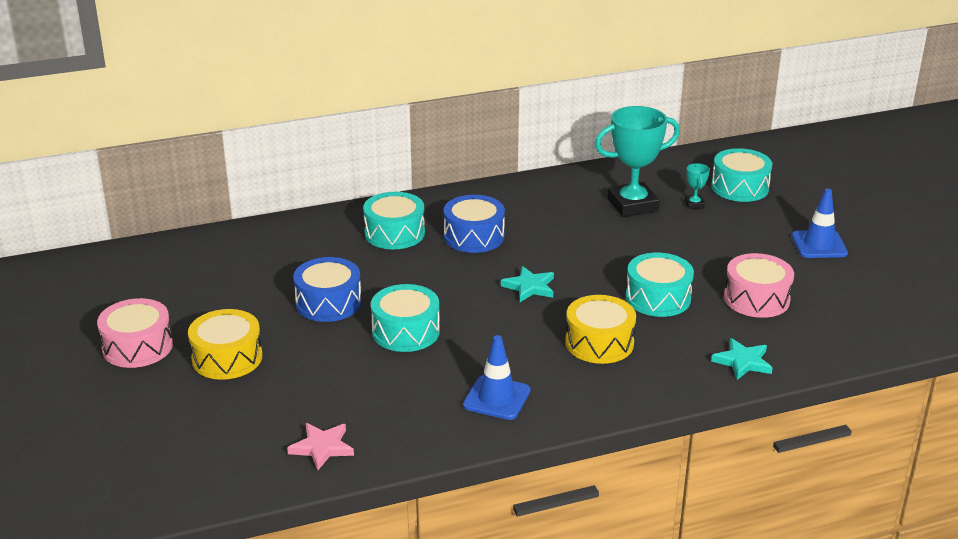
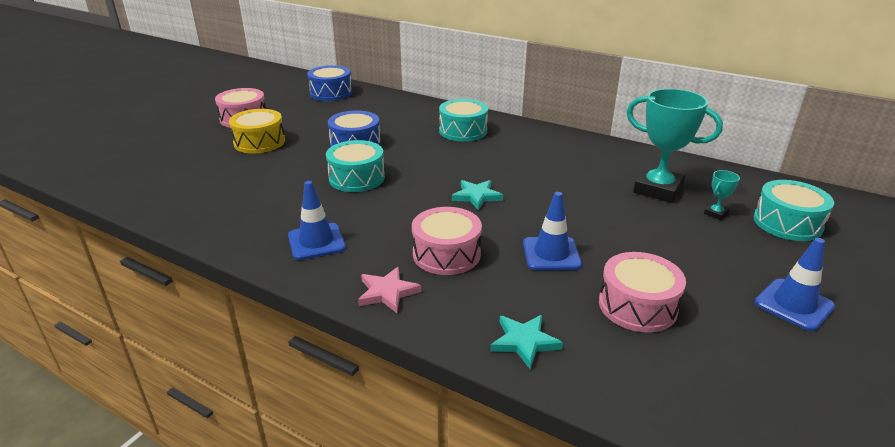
camera: 50 degrees right, 0 degrees up
(322, 447) = (191, 205): pink star -> pink star (387, 292)
(474, 236) = (504, 154): blue drum -> blue drum (331, 93)
(599, 343) = (446, 254): yellow drum -> pink drum
(658, 298) = (551, 254): turquoise drum -> blue traffic cone

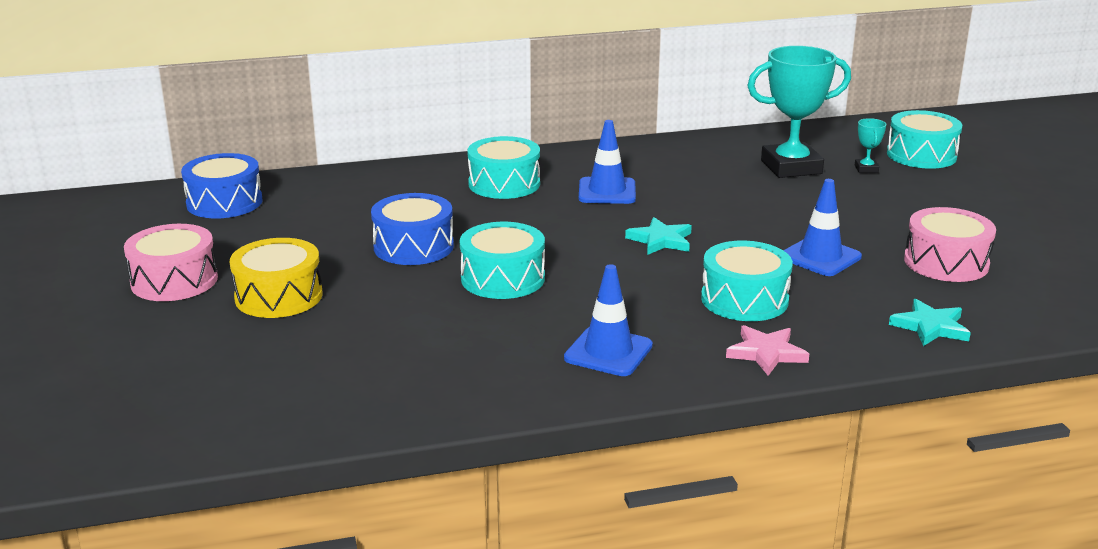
camera: 45 degrees left, 5 degrees down
(446, 254) = (744, 299): pink drum -> turquoise drum
(794, 305) = (1022, 212): blue traffic cone -> blue traffic cone (607, 191)

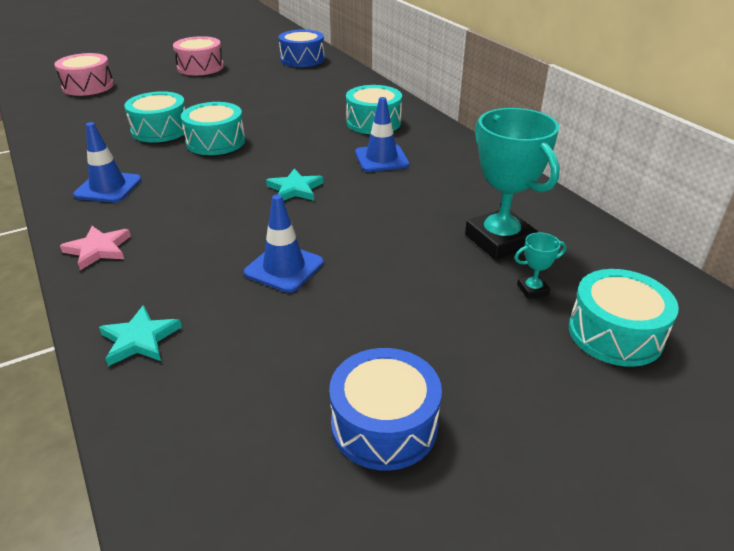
camera: 75 degrees right, 10 degrees up
(279, 296) = (184, 90): yellow drum -> none
(413, 246) = (257, 111): blue drum -> blue drum (384, 424)
(744, 299) = (191, 234): turquoise drum -> turquoise drum (160, 130)
(946, 262) = (292, 352): pink drum -> pink drum (88, 86)

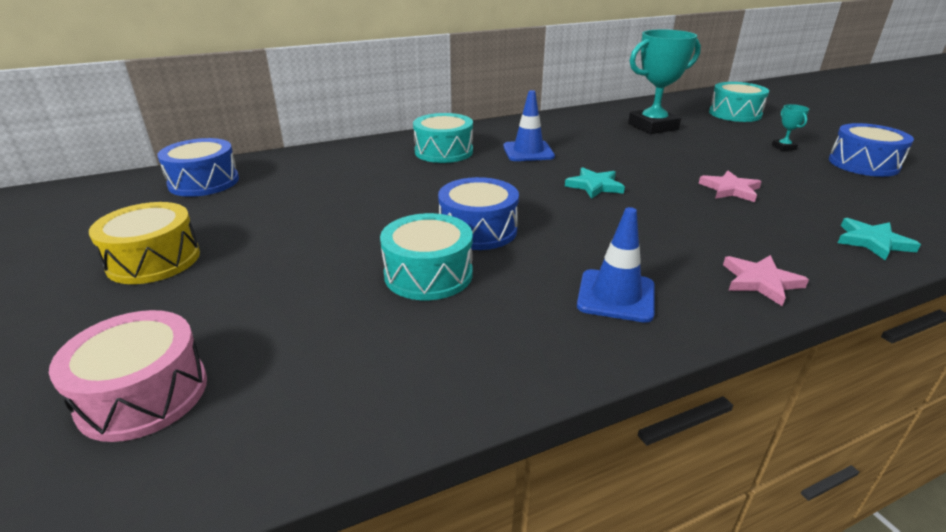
camera: 85 degrees left, 5 degrees down
(200, 67) = (154, 260): pink drum -> yellow drum
(216, 142) = (478, 230): turquoise drum -> blue drum
(284, 268) = (730, 189): blue traffic cone -> pink star
(532, 290) = (706, 124): turquoise trophy -> turquoise trophy (783, 147)

